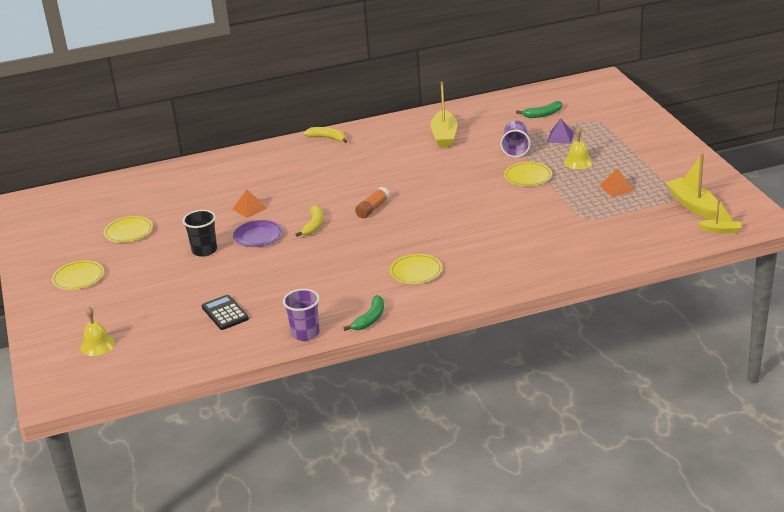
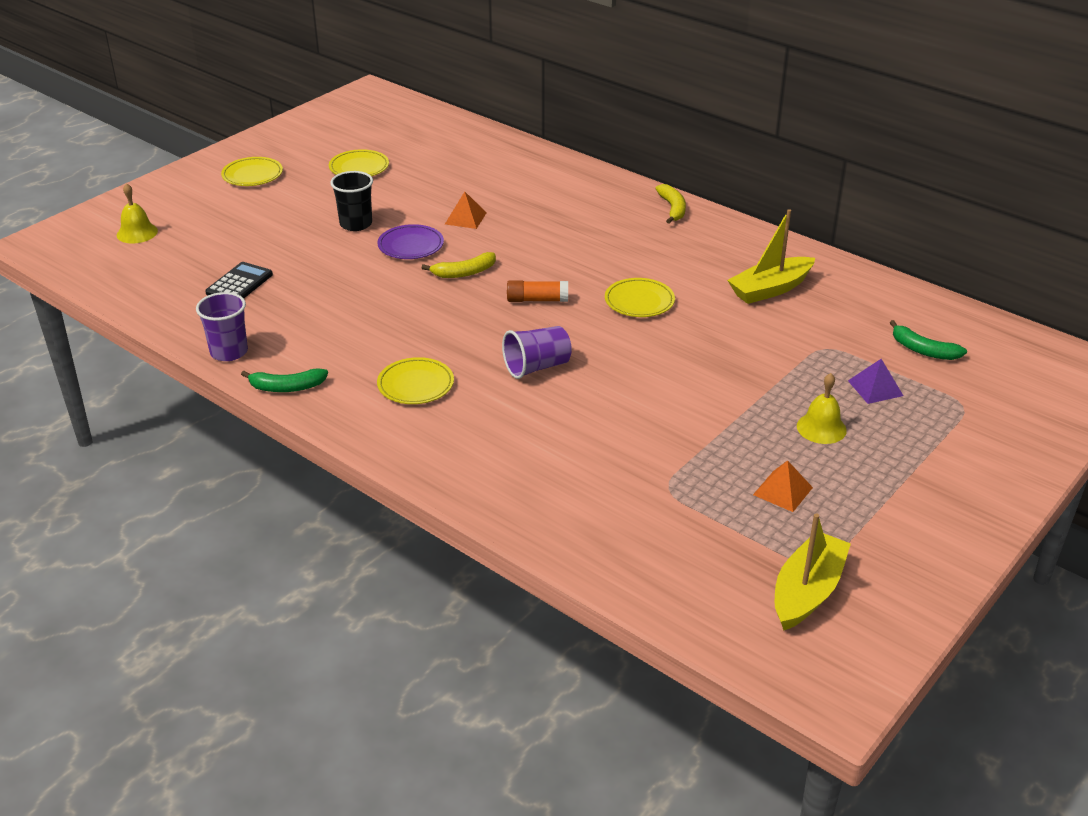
camera: 55 degrees right, 5 degrees up
(515, 149) = (798, 359): purple cup -> purple cup (537, 367)
(528, 177) = (733, 395): yellow plate -> yellow plate (639, 301)
(720, 230) = (757, 648): yellow boat -> none

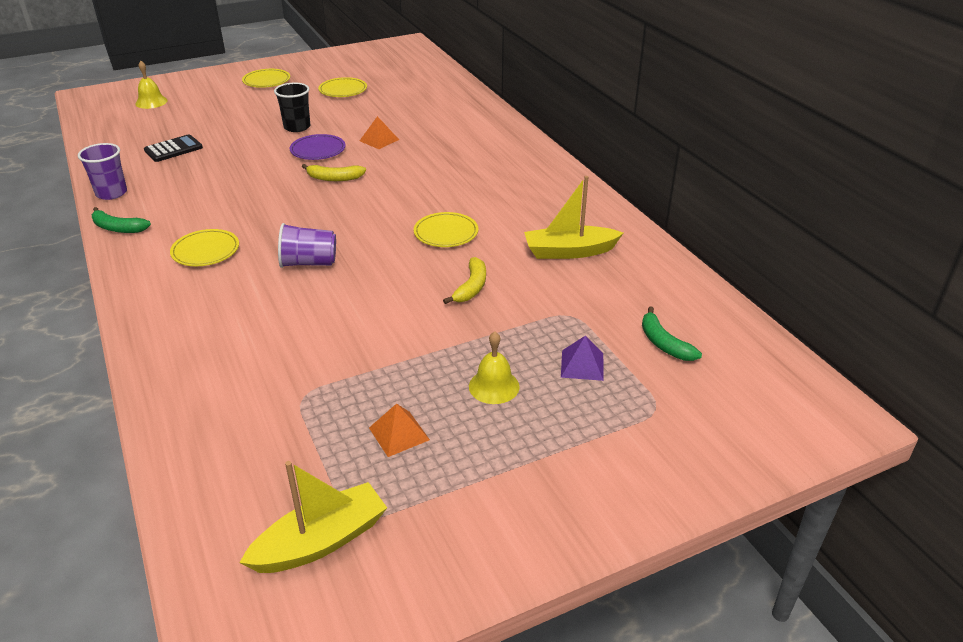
camera: 25 degrees right, 0 degrees up
(537, 300) = (366, 211): orange glue stick -> none
(672, 209) = (550, 168): yellow banana -> yellow banana (471, 287)

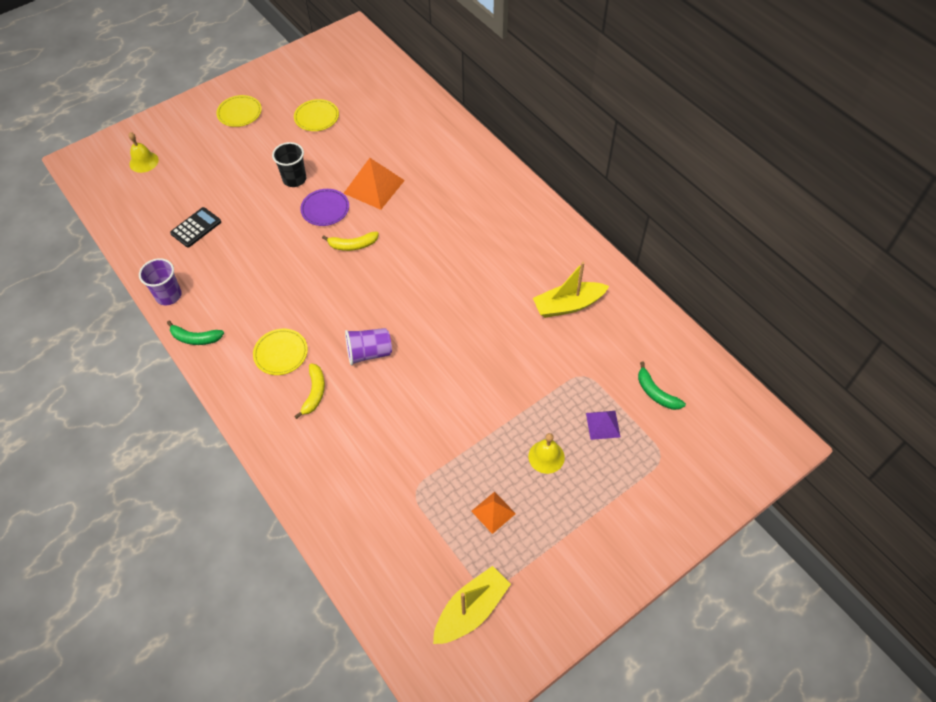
camera: 10 degrees left, 20 degrees up
(379, 140) = (374, 186): orange pyramid -> orange pyramid, size x1.78
(446, 233) = (466, 299): yellow plate -> none
(471, 287) = (503, 358): yellow banana -> yellow banana (314, 393)

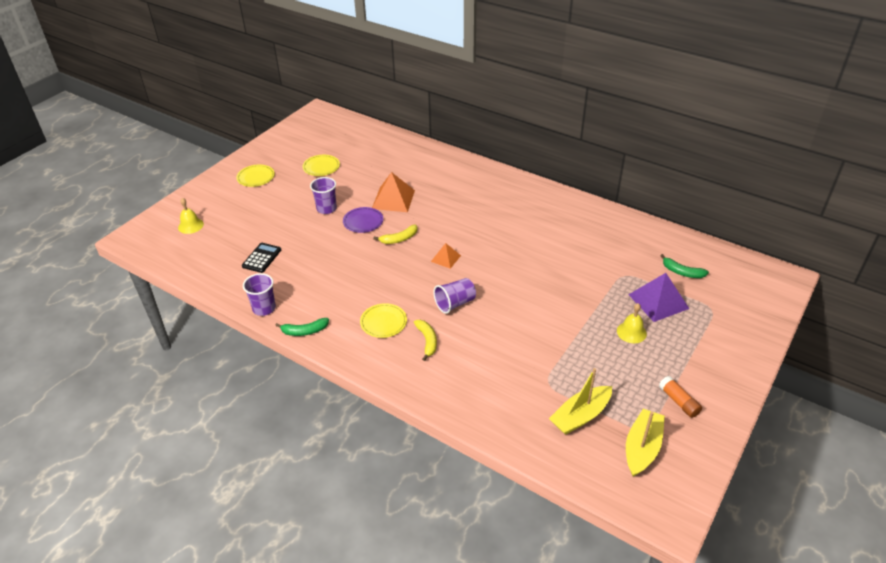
camera: 20 degrees left, 15 degrees down
(294, 179) = (326, 209): black cup -> purple cup
(493, 512) = (616, 379): orange pyramid -> orange pyramid (445, 258)
(547, 566) = (678, 401): none -> orange glue stick
(568, 305) = (585, 236): yellow boat -> yellow boat (580, 416)
(603, 424) = (658, 301): purple pyramid -> purple pyramid, size x1.78

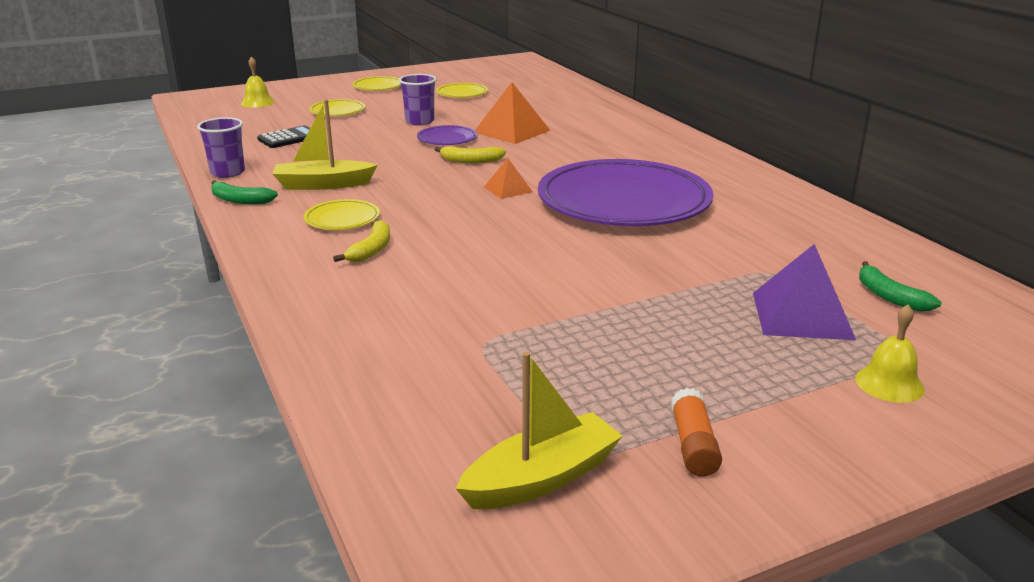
camera: 30 degrees right, 15 degrees down
(260, 216) = (337, 111): none -> yellow plate
(455, 303) = (461, 229): purple cup -> none
(514, 245) = (623, 202): none -> purple plate
(580, 416) = (484, 397): yellow boat -> yellow boat (323, 184)
(631, 332) = (705, 334): yellow bell -> yellow bell (889, 383)

